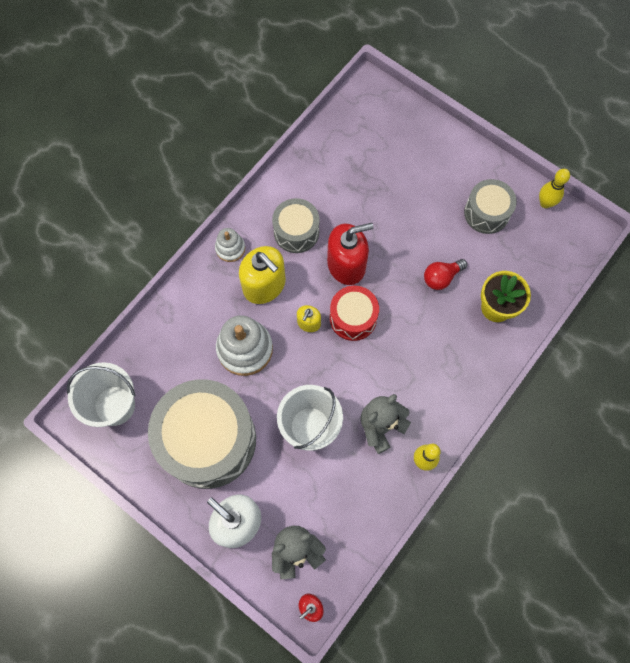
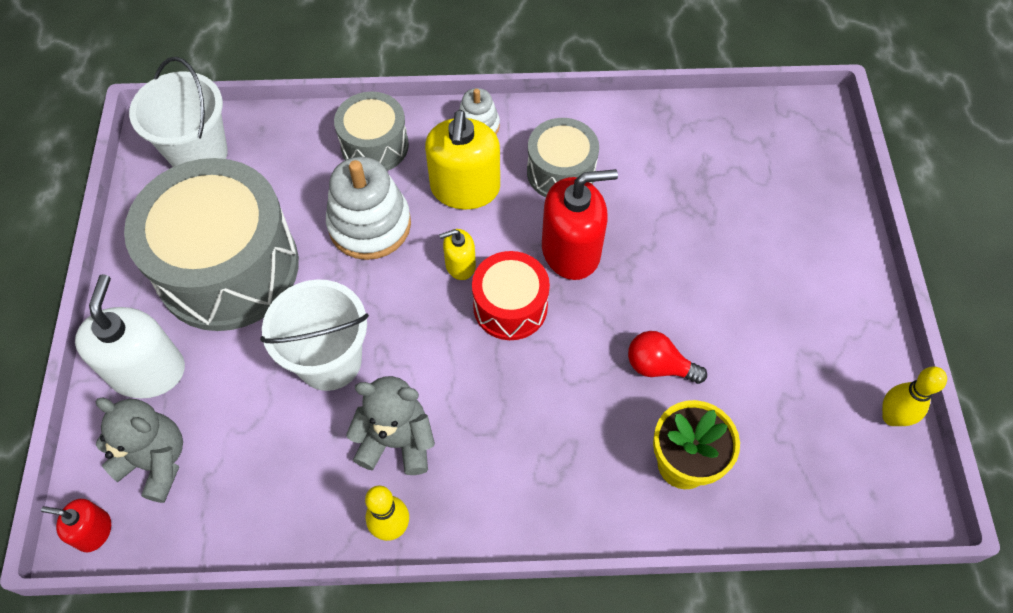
camera: 50 degrees right, 10 degrees down
(346, 265) = (571, 251): red soap dispenser -> red soap dispenser turned 45 degrees counterclockwise
(486, 213) = (800, 355): grey drum -> grey drum (375, 146)

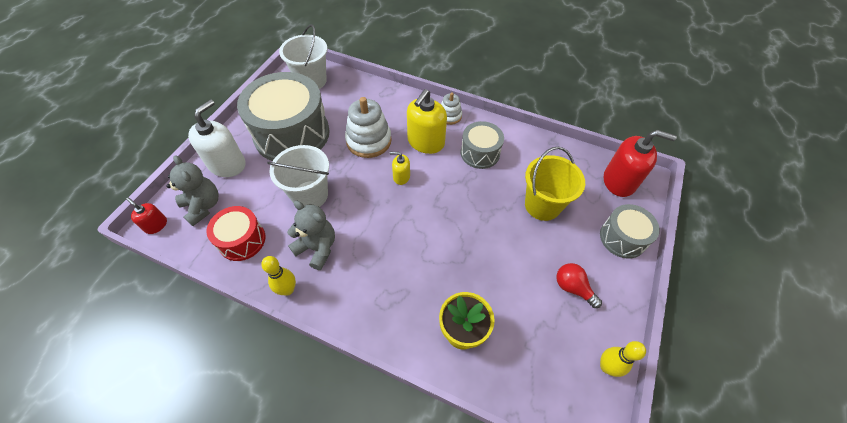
camera: 25 degrees right, 5 degrees down
(375, 146) = (393, 106): grey drum -> grey drum (622, 238)
(510, 306) = (414, 207): red drum -> red drum (242, 240)
(571, 251) = (463, 193): red soap dispenser -> red soap dispenser (619, 181)
(659, 366) = (477, 273): red light bulb -> red light bulb (573, 288)
(697, 219) = (542, 205): none -> yellow bucket

